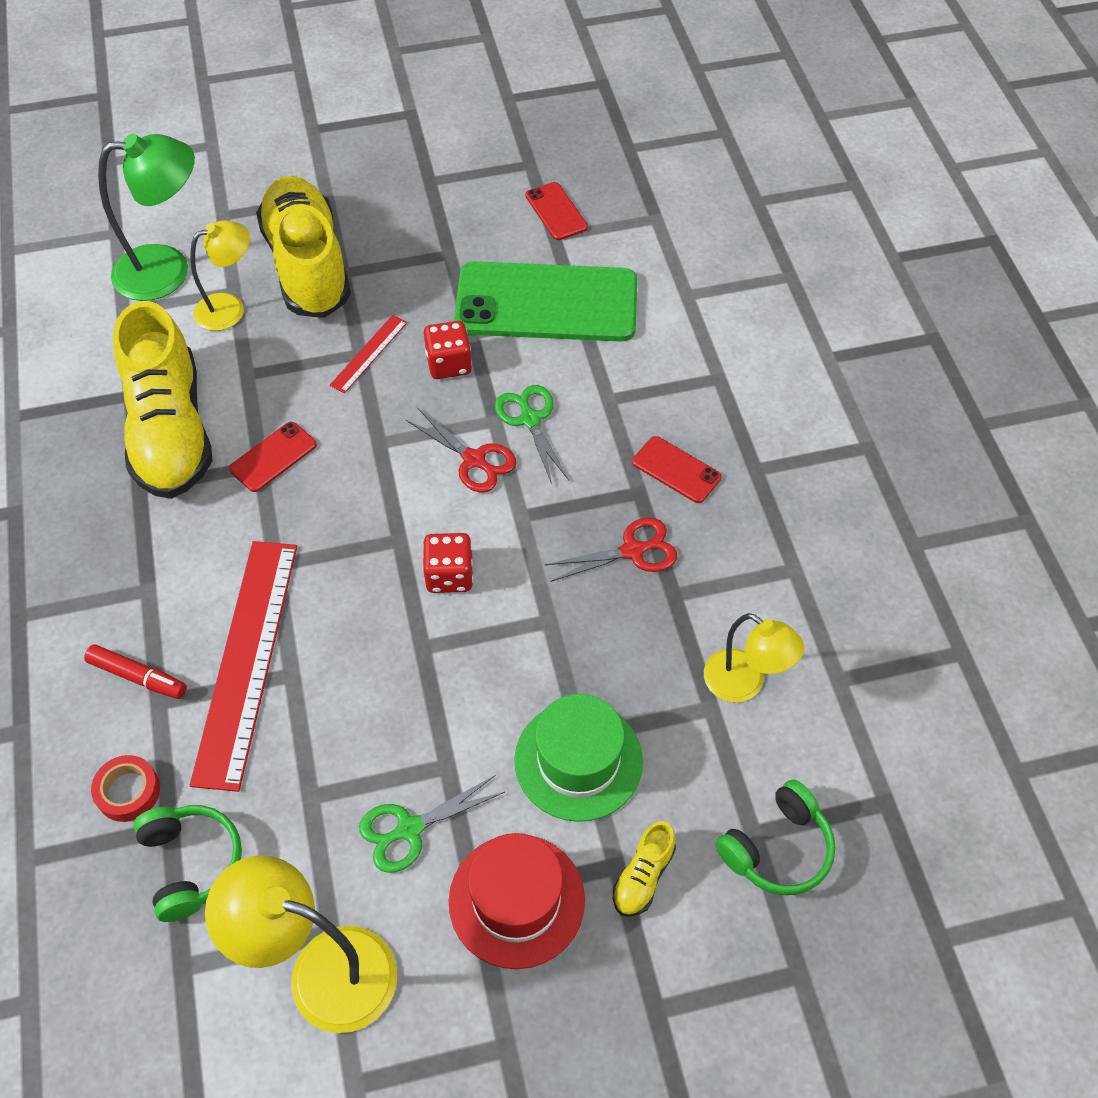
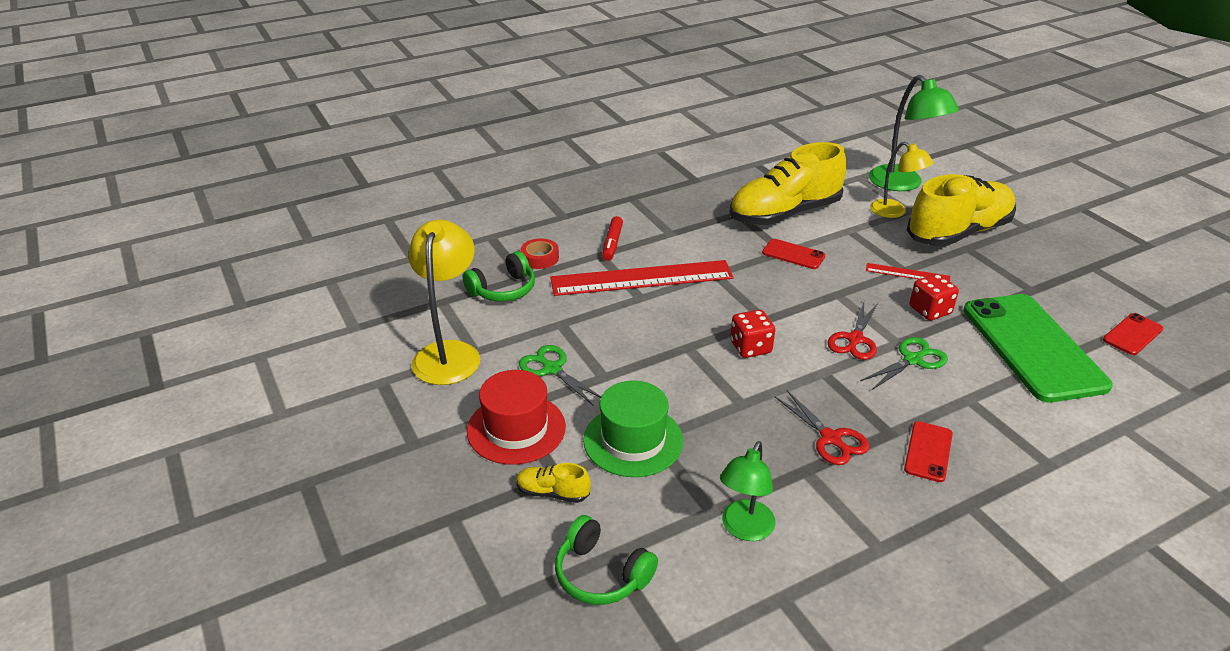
camera: 75 degrees right, 20 degrees down
(744, 684) = (744, 529): yellow lamp -> green lamp

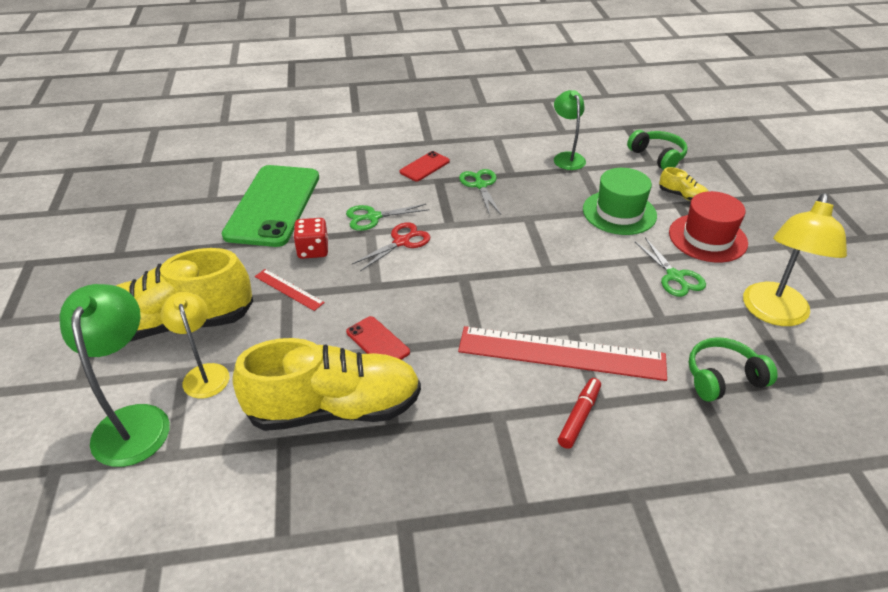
camera: 160 degrees left, 5 degrees up
(540, 258) = (677, 417): red tape -> none
(744, 529) = (566, 157): green lamp -> green lamp turned 60 degrees counterclockwise
(750, 347) = (493, 255): red dice -> none
(831, 438) = (480, 185): red scissors -> green scissors
(1132, 334) = (188, 197): red phone -> none

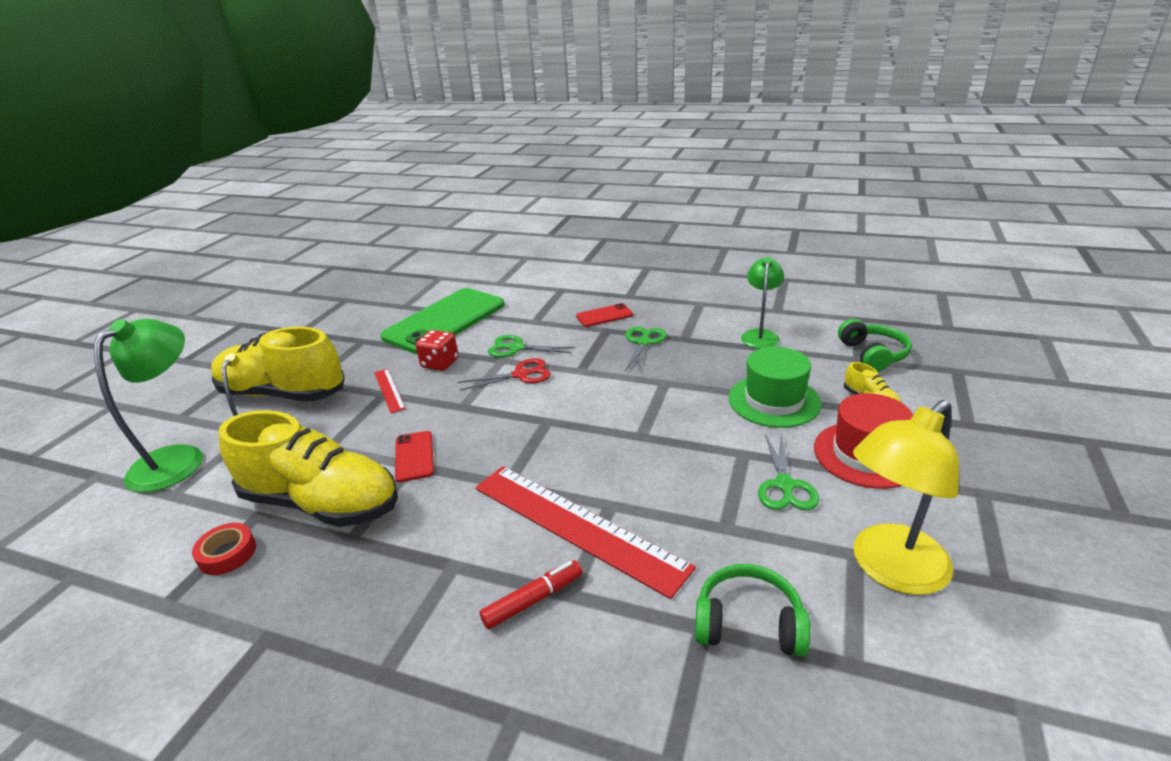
camera: 30 degrees right, 10 degrees down
(293, 481) = (227, 554): none -> red tape

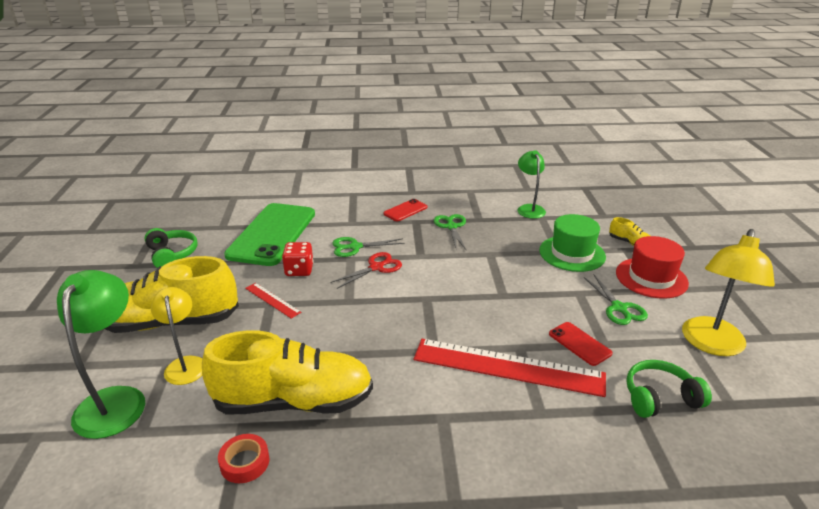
camera: 25 degrees left, 0 degrees up
(414, 456) = (342, 347): red phone -> red phone (579, 344)
(533, 600) = (519, 424): red marker -> none
(873, 355) = (609, 211): green headphones -> green headphones (172, 255)

